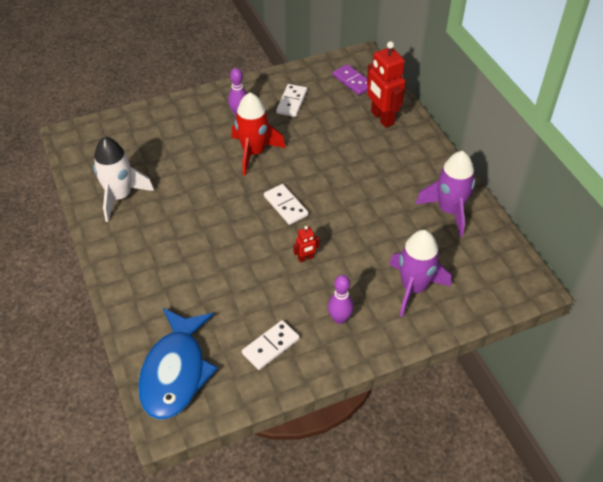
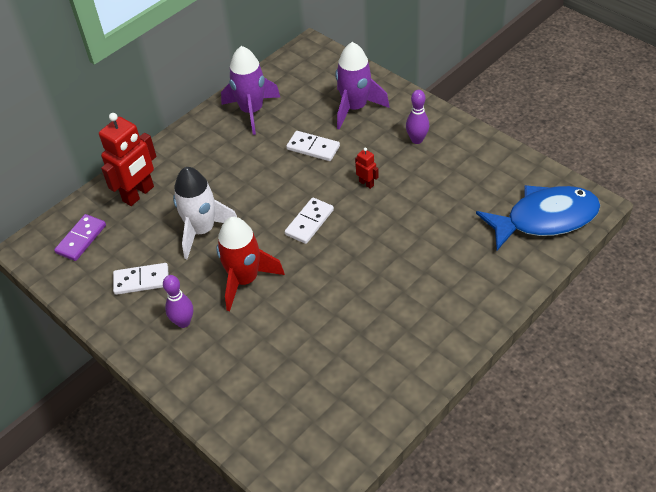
camera: 110 degrees left, 0 degrees up
(120, 196) = (378, 372): white rocket -> white rocket (202, 230)
(270, 346) = (474, 170): white domino -> white domino (313, 148)

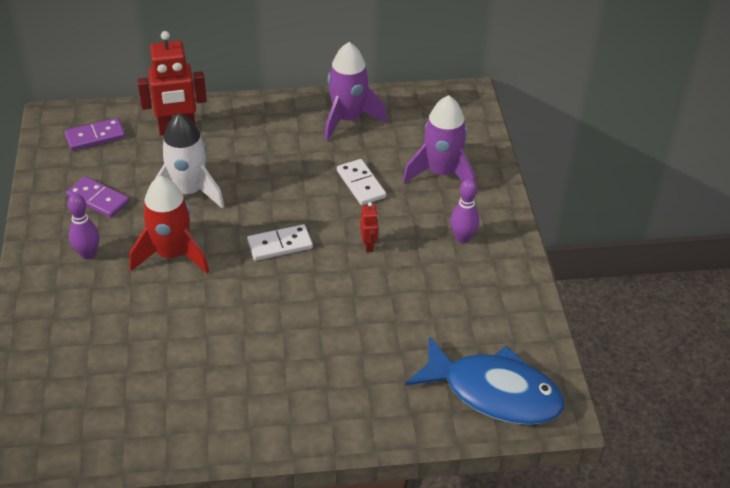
camera: 35 degrees right, 5 degrees down
(141, 280) = (98, 199): white domino -> purple domino

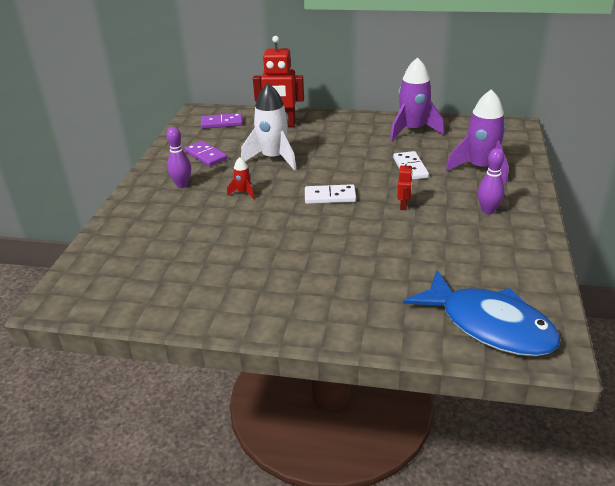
camera: 20 degrees right, 10 degrees down
(172, 255) = (243, 192): red rocket -> red rocket, size x0.47

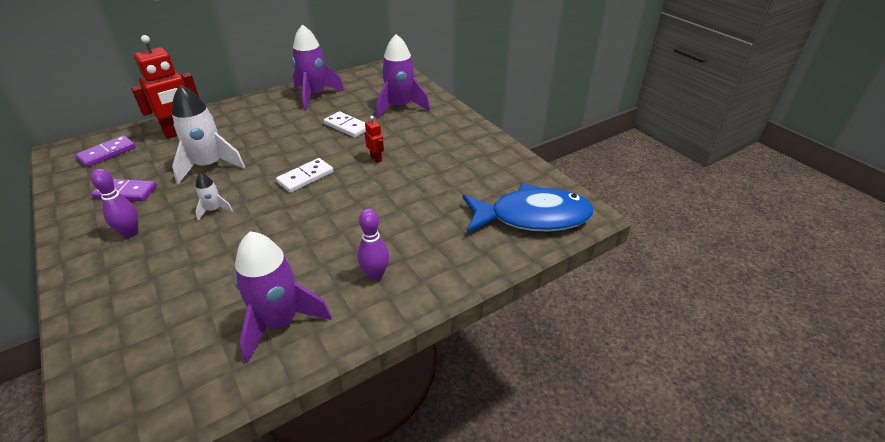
camera: 45 degrees left, 5 degrees up
(202, 291) = (280, 322): none -> purple rocket
(243, 192) = (214, 210): red rocket -> white rocket
(488, 211) = (440, 136): purple bowling pin -> purple bowling pin (375, 275)

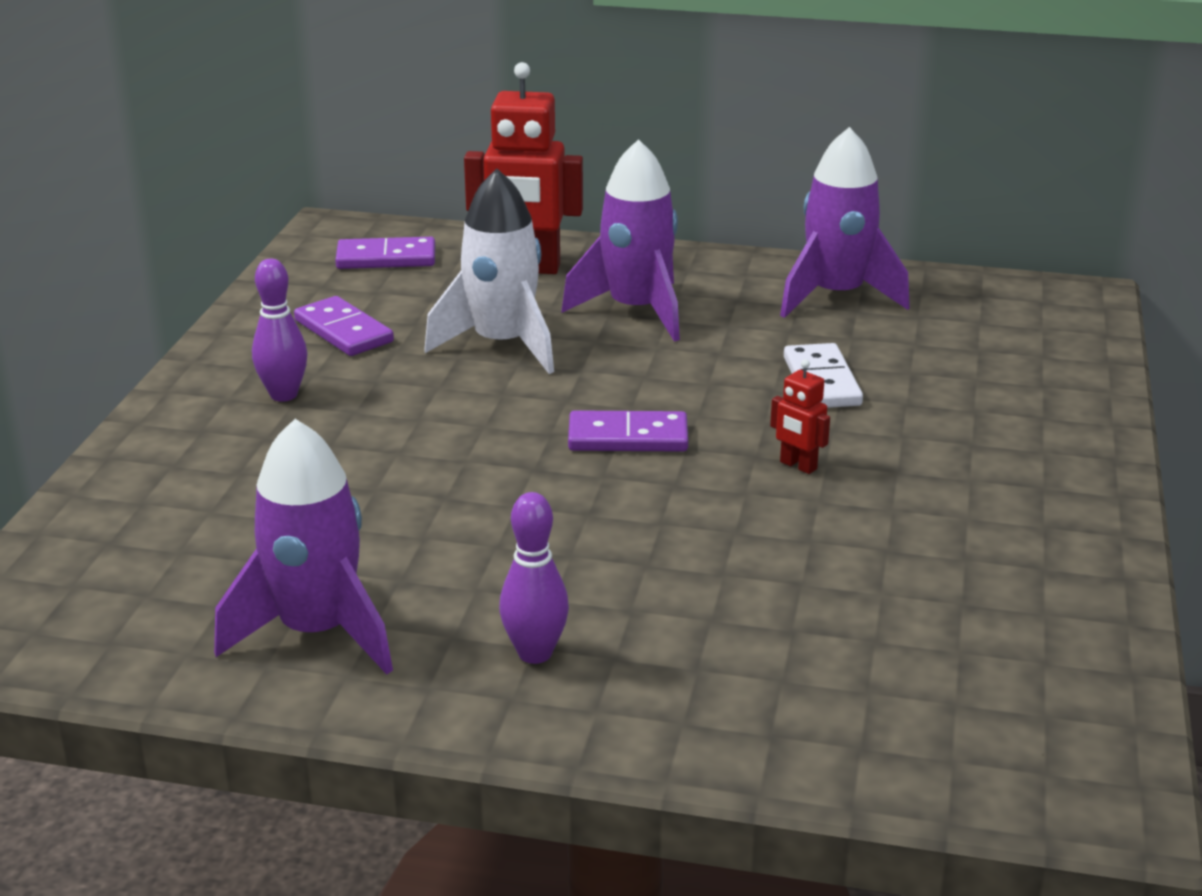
camera: 45 degrees right, 10 degrees down
(214, 210) = (426, 419): white rocket -> none
(305, 177) = (628, 437): white domino -> purple domino
(376, 158) = (798, 466): red robot -> red robot turned 120 degrees clockwise
(400, 107) = (986, 390): purple rocket -> purple rocket (636, 311)
(532, 217) = (967, 736): blue fish -> none

